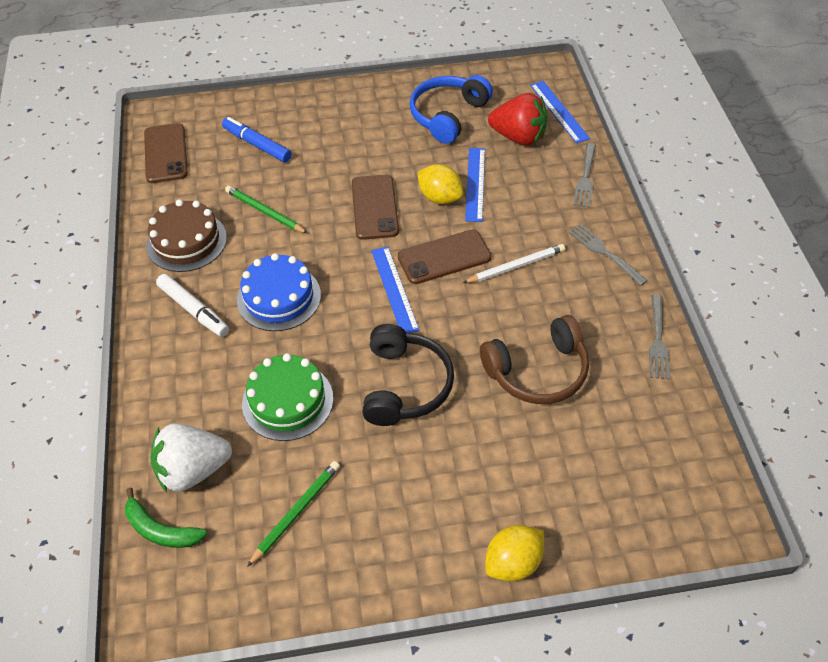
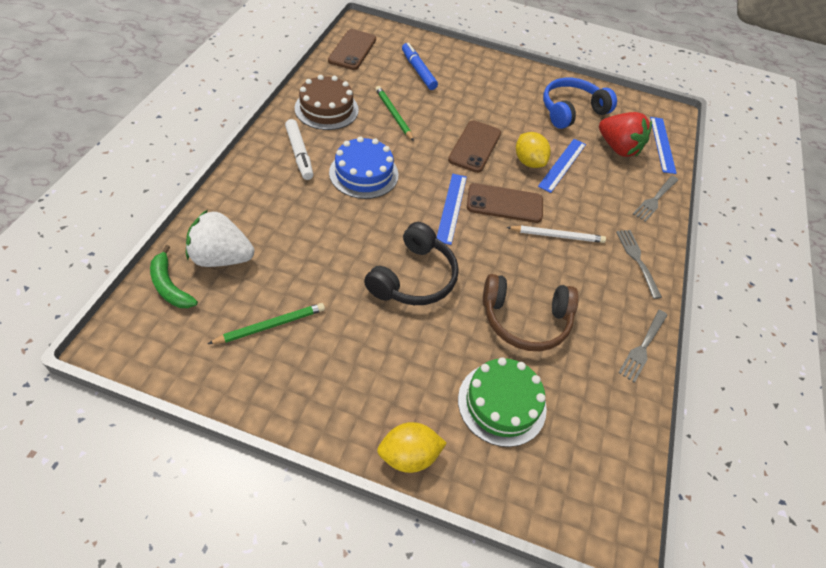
camera: 20 degrees right, 0 degrees up
(287, 401) = (320, 245): green cake -> green cake (502, 403)

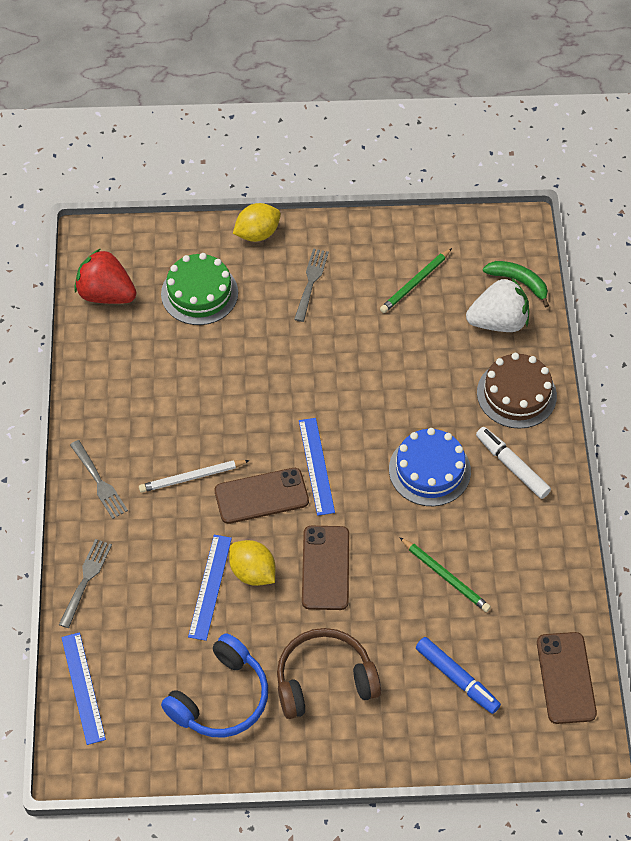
camera: 165 degrees right, 5 degrees up
(326, 109) = (527, 547): brown cake -> brown cake (516, 394)
(414, 278) = (318, 371): black headphones -> none
(525, 320) = (200, 370): brown headphones -> brown headphones (324, 680)
(618, 148) = (144, 651): red strawberry -> red strawberry (106, 294)
(643, 346) = (84, 387): grey fork -> grey fork (311, 282)

